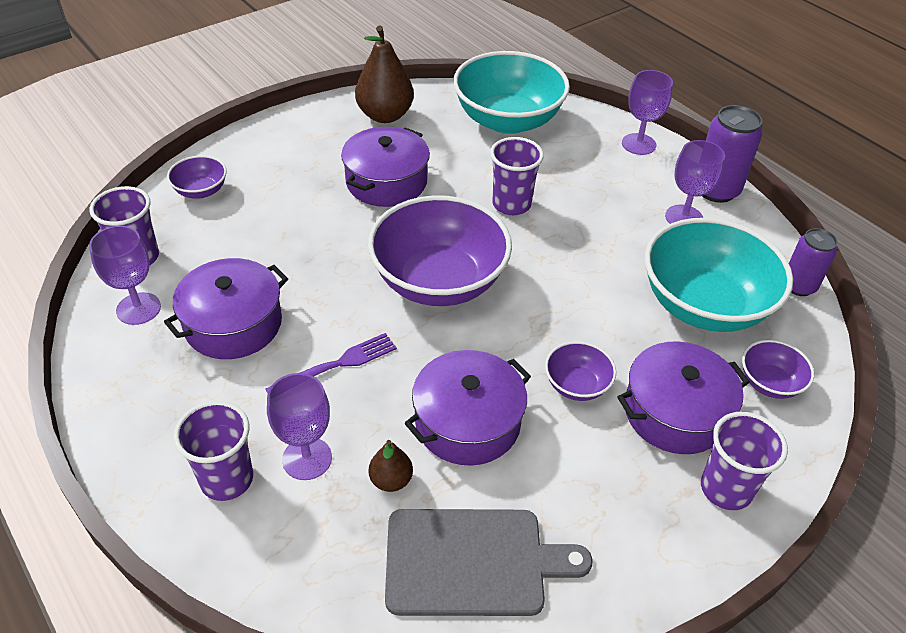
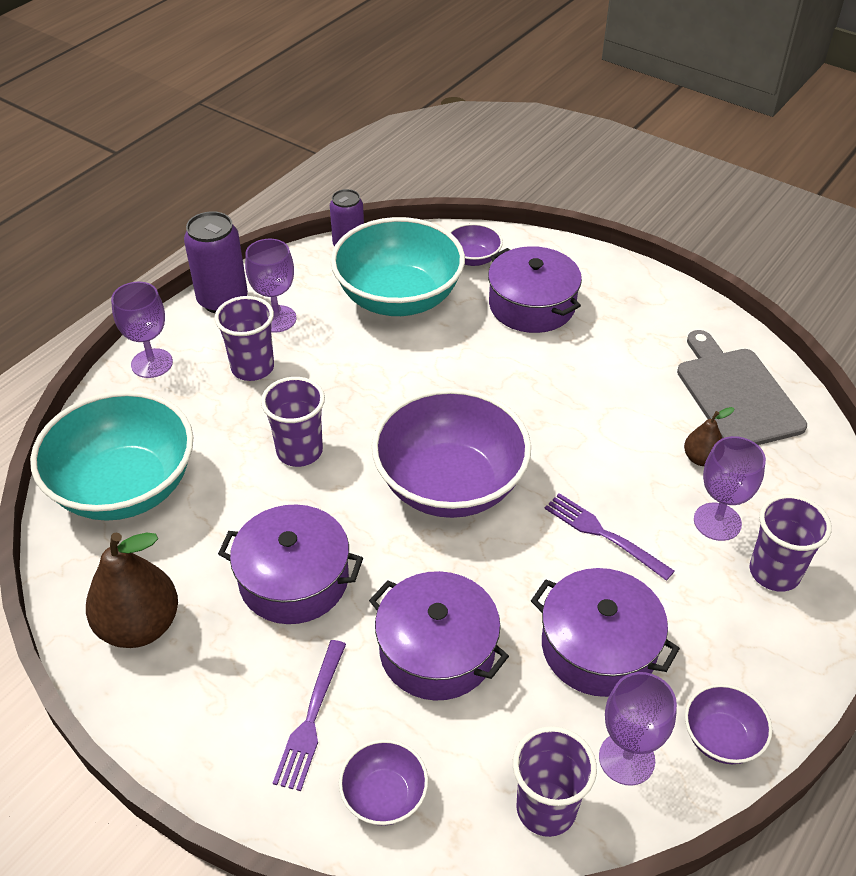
camera: 105 degrees left, 0 degrees up
(272, 171) = (311, 720): none -> purple fork
(467, 422) = (614, 424): purple pot -> purple pot (437, 650)
(576, 385) = (535, 363): purple bowl -> purple bowl (721, 738)
(726, 489) = (589, 275): purple cup -> purple cup (252, 368)

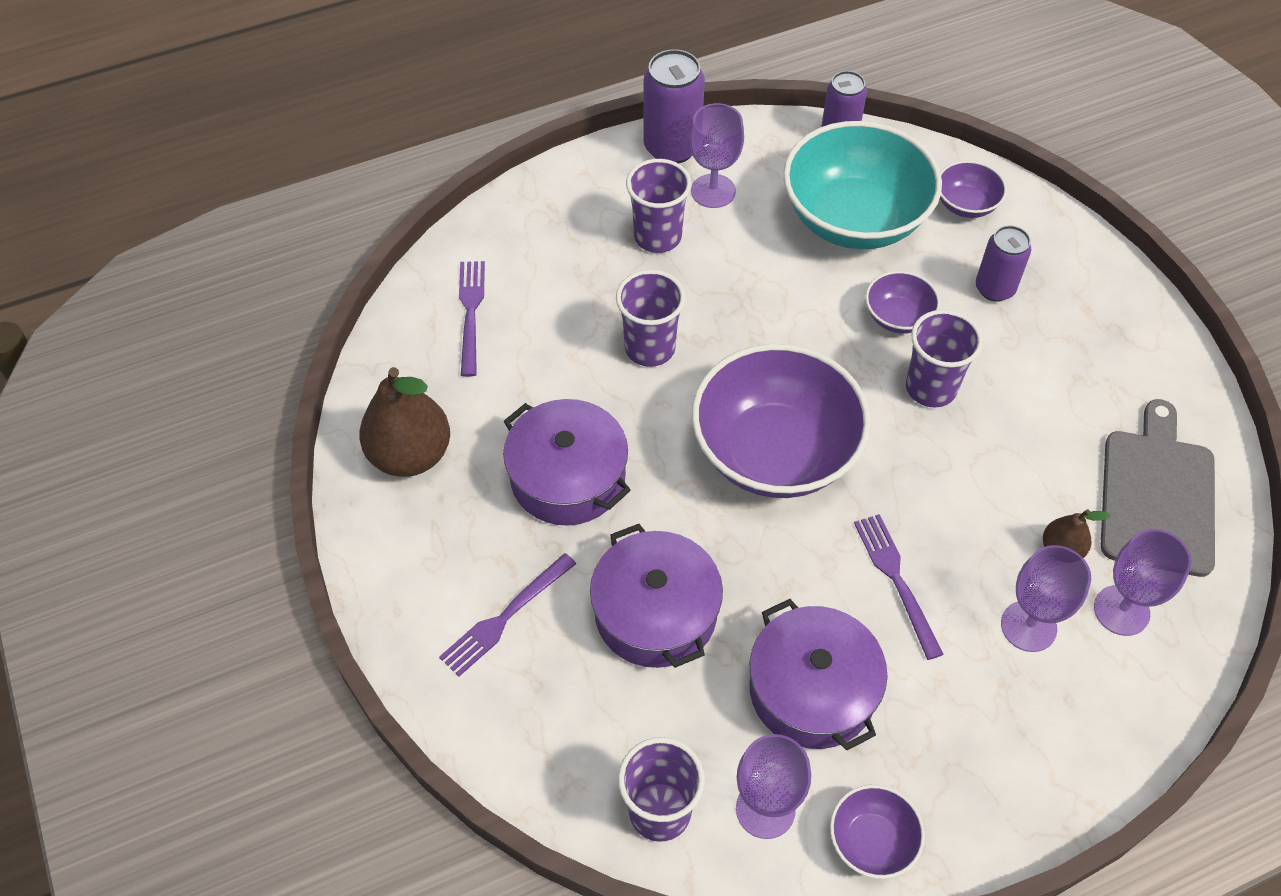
camera: 30 degrees right, 10 degrees up
(125, 487) = (470, 312): turquoise bowl -> purple fork
(152, 363) = (565, 190): purple goblet -> purple goblet (1121, 610)
(384, 795) = (526, 720): purple bowl -> purple bowl (898, 317)
(532, 305) = (994, 288): purple pot -> purple can
(774, 572) = (1051, 710): purple cup -> purple cup (930, 388)

